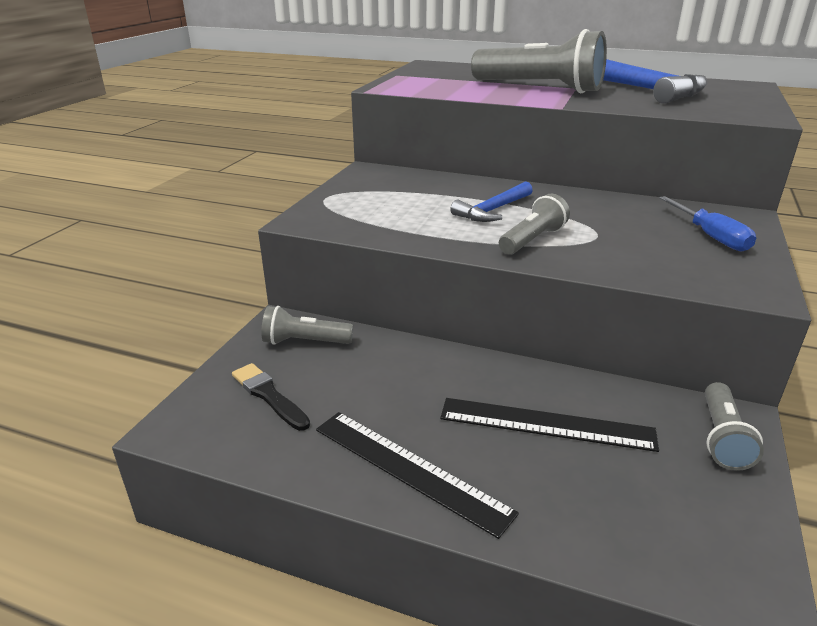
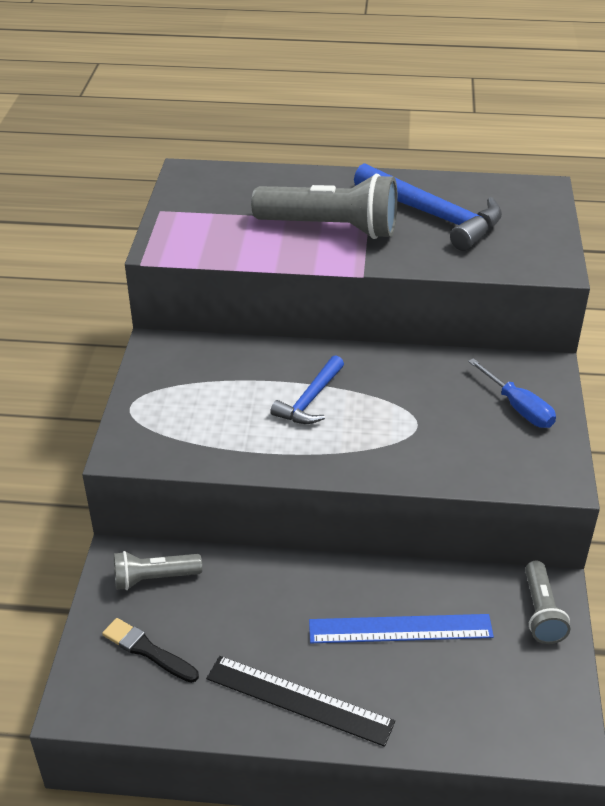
camera: 15 degrees left, 10 degrees up
(532, 240) = (359, 443): grey flashlight -> none
(546, 424) = (400, 629): black ruler -> blue ruler

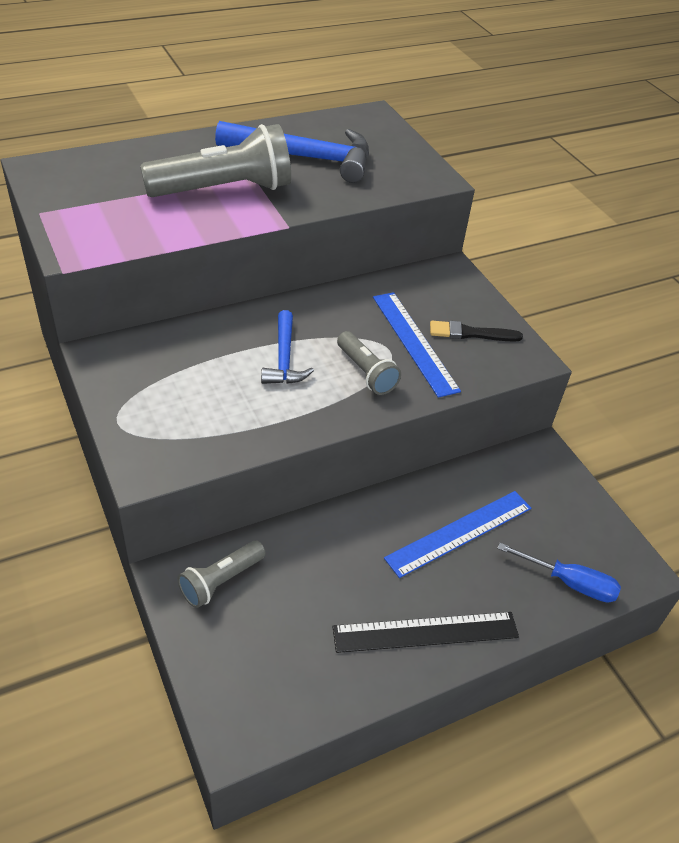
camera: 35 degrees left, 5 degrees up
(147, 650) = (264, 652): black brush -> black brush (470, 333)
(448, 425) = (414, 342): none -> blue ruler
(518, 407) = (455, 309): blue screwdriver -> blue screwdriver (569, 582)
(541, 612) = (548, 473): grey flashlight -> grey flashlight (366, 372)

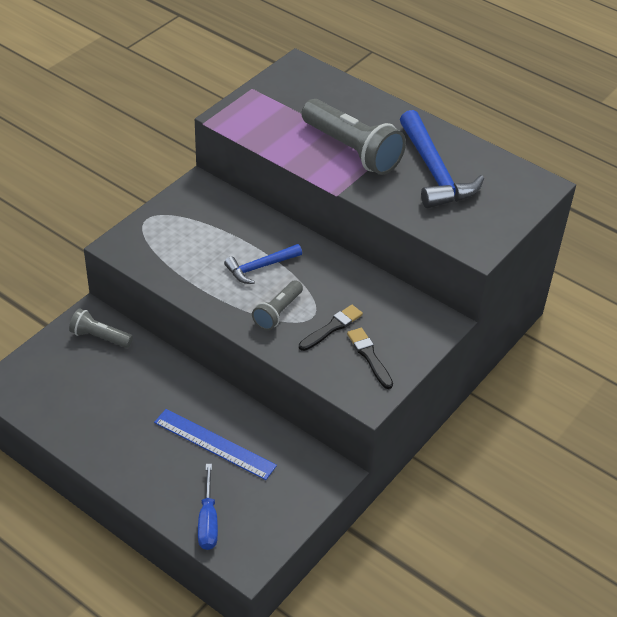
camera: 65 degrees right, 0 degrees up
(414, 342) = (332, 327): blue ruler -> black brush
(425, 632) = (118, 450): black ruler -> none

